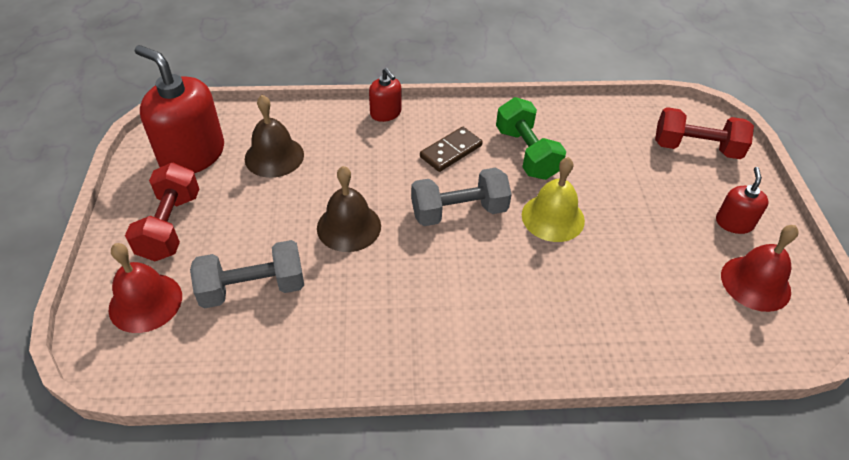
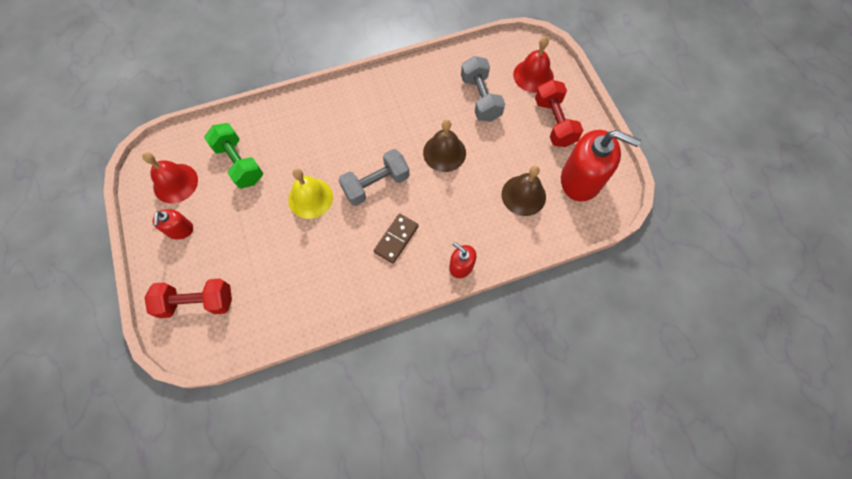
camera: 165 degrees right, 20 degrees up
(253, 288) = (480, 98): grey dumbbell -> grey dumbbell turned 75 degrees counterclockwise
(526, 153) = (337, 254): green dumbbell -> green dumbbell (239, 163)

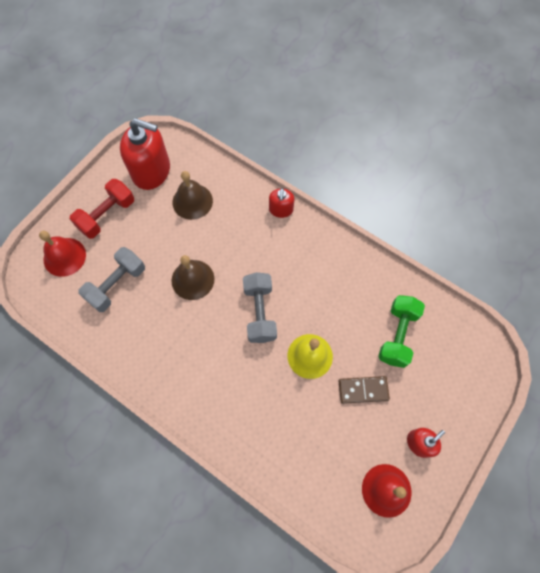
camera: 125 degrees left, 0 degrees up
(197, 302) = (456, 373): red dumbbell -> none
(239, 163) = (325, 446): green dumbbell -> green dumbbell (397, 335)
(376, 184) = (260, 312): grey dumbbell -> grey dumbbell turned 60 degrees clockwise
(396, 239) = (294, 266): brown domino -> brown domino (363, 390)
(581, 180) = (151, 171): red soap dispenser -> red soap dispenser turned 120 degrees clockwise

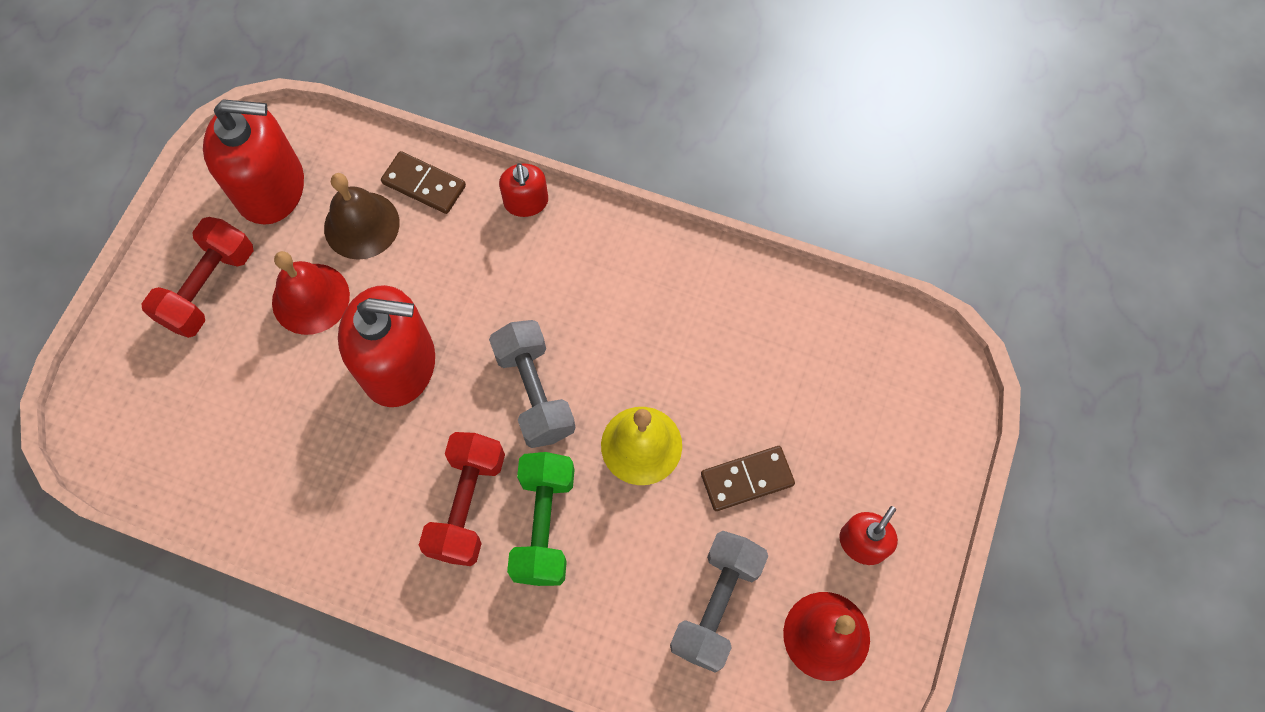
camera: 15 degrees left, 0 degrees up
(64, 257) = (149, 382): red bell -> red bell (310, 298)
(117, 284) = (262, 408): grey dumbbell -> grey dumbbell (716, 604)
(192, 279) = (399, 365): brown bell -> red soap dispenser
(209, 364) = (467, 505): none -> red dumbbell
(230, 188) = (424, 184): none -> brown domino
(397, 335) = (782, 371): green dumbbell -> green dumbbell (544, 525)

